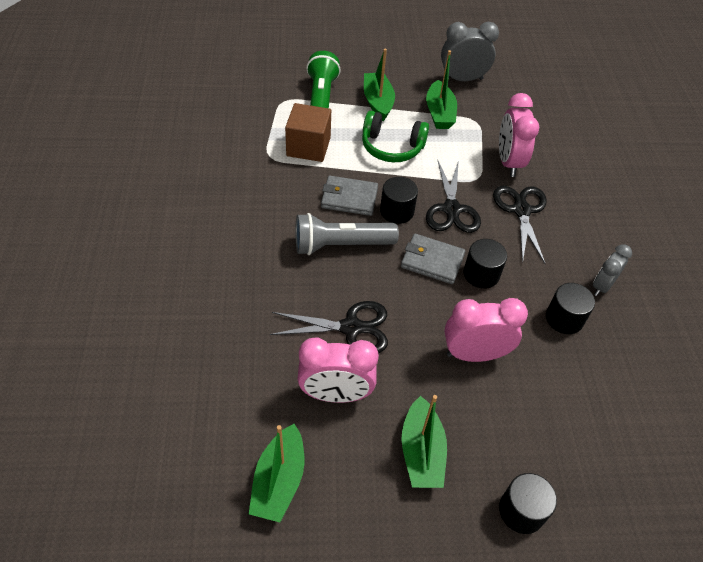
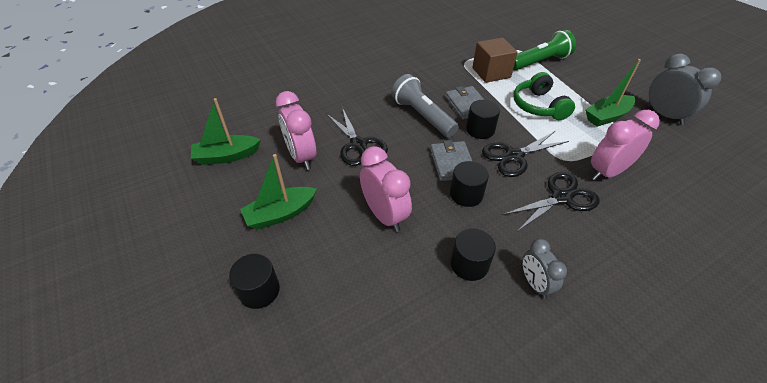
camera: 65 degrees right, 5 degrees down
(378, 102) = (573, 84): green boat -> none
(602, 286) = (534, 284): grey clock -> grey clock turned 120 degrees counterclockwise

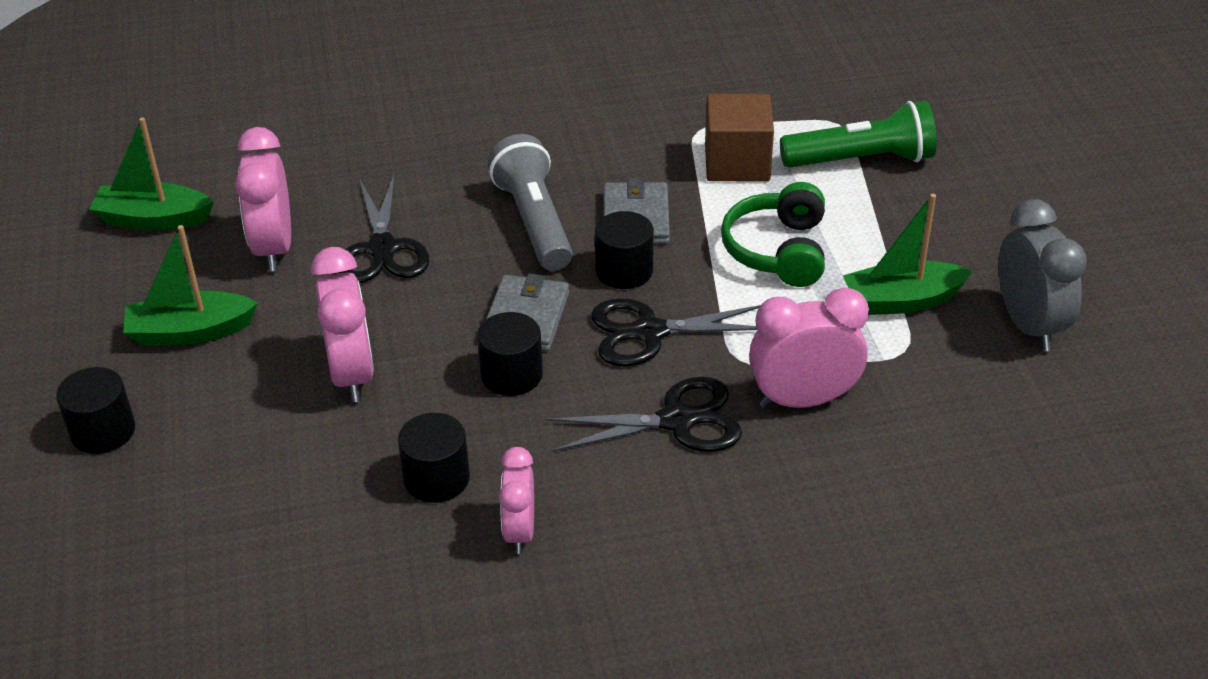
camera: 20 degrees right, 5 degrees down
(534, 284) = (519, 531): grey clock -> pink clock

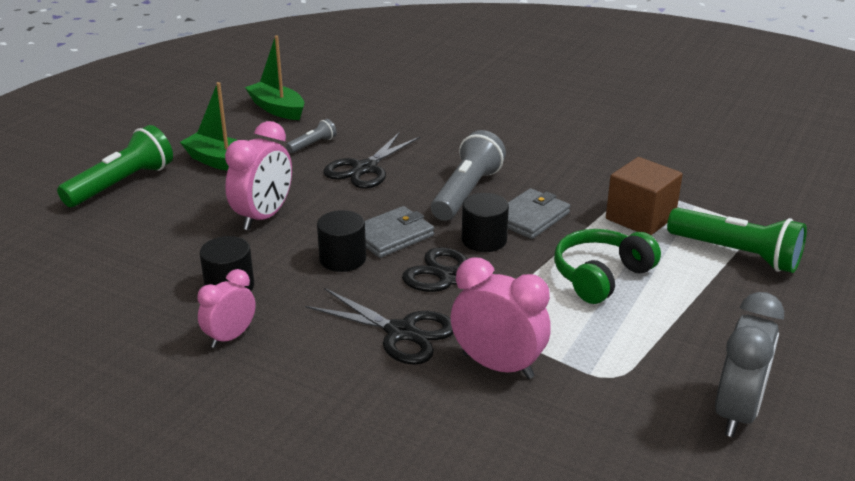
camera: 40 degrees right, 10 degrees down
(103, 431) = (121, 184): black cylinder -> green flashlight
(274, 248) = (312, 144): pink clock -> grey flashlight
(902, 301) = (652, 347): green boat -> none

